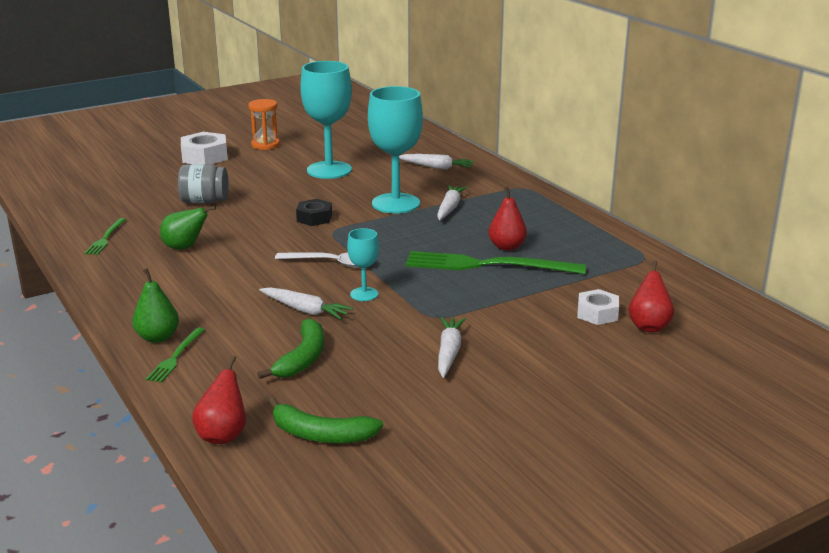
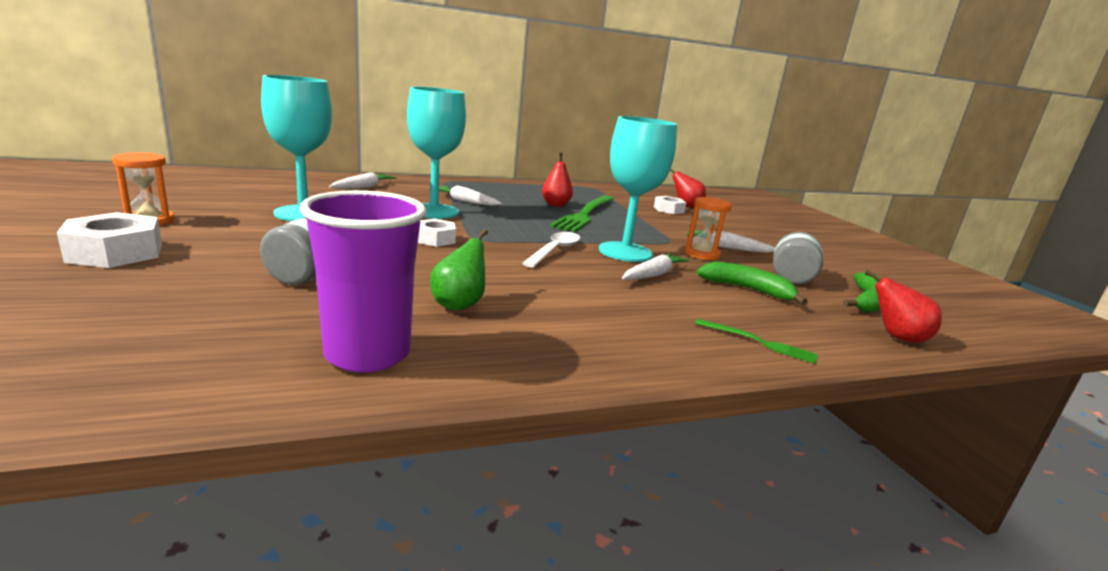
camera: 80 degrees left, 5 degrees down
(106, 238) = (367, 354): green fork -> purple cup
(158, 337) = (714, 347): green pear -> none
(314, 218) = (435, 239): black nut -> white nut
(364, 294) = (625, 252): turquoise goblet -> turquoise goblet, size x2.05
(370, 390) = (791, 277): none -> grey jar
(403, 335) = (701, 254): none -> orange hourglass

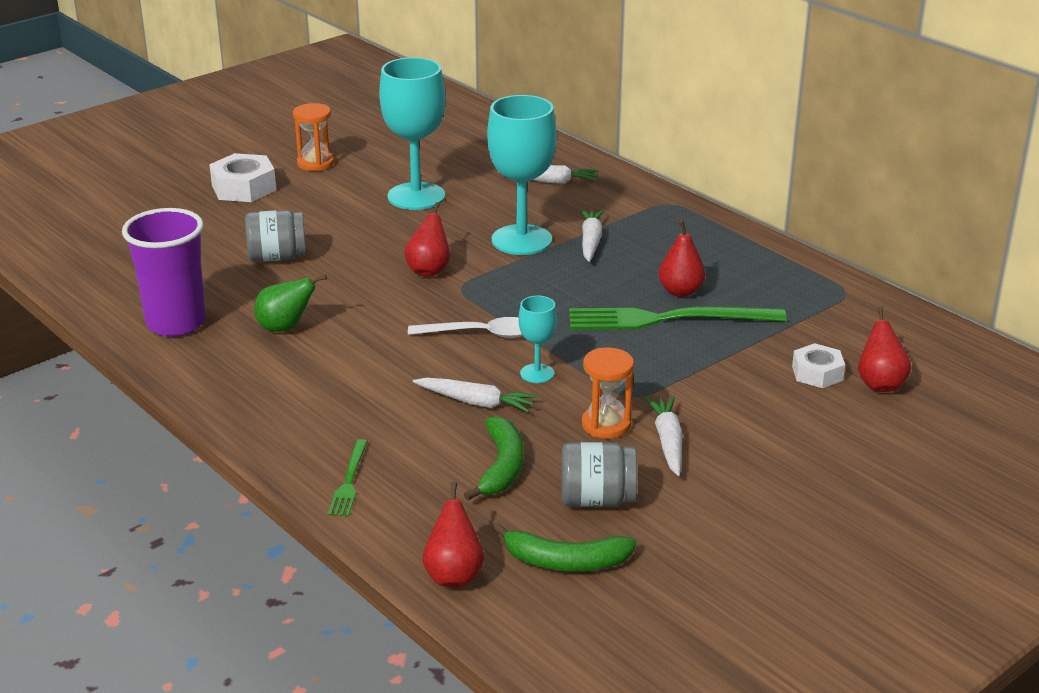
camera: 70 degrees right, 10 degrees up
(435, 239) = (429, 270): white nut -> red pear
(625, 252) = (537, 373): turquoise goblet -> turquoise goblet, size x0.49

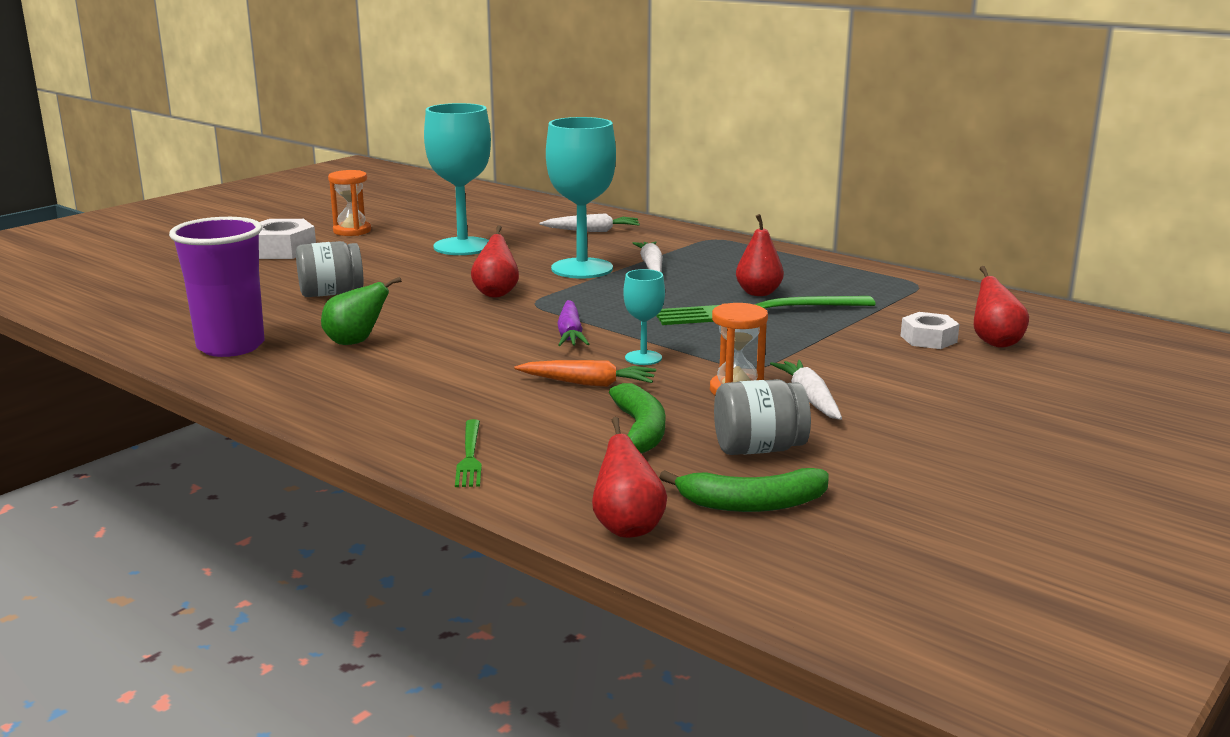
camera: 10 degrees left, 10 degrees down
(476, 402) = (588, 383): white carrot -> orange carrot
(481, 334) = (570, 333): white spoon -> purple carrot

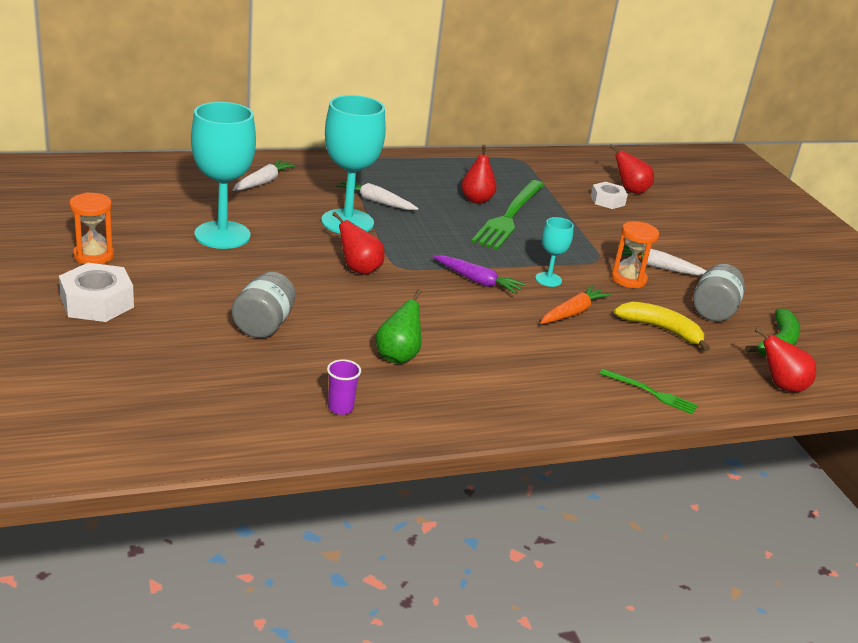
camera: 60 degrees left, 10 degrees up
(231, 346) = (340, 408): purple cup -> purple cup, size x0.42
(640, 431) = (661, 329): green banana -> yellow banana

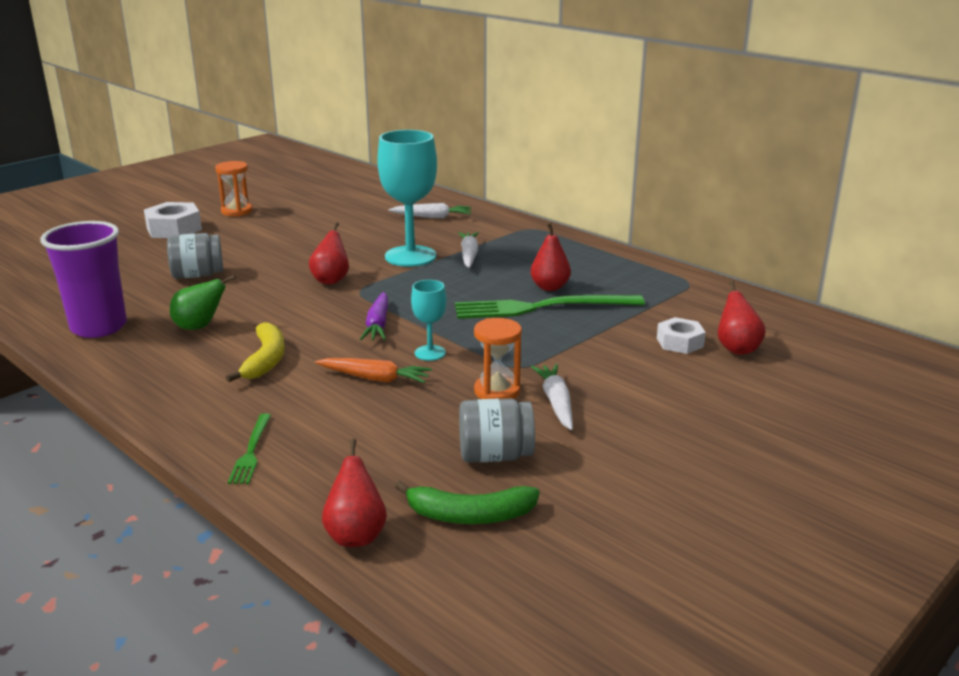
camera: 65 degrees right, 5 degrees down
(222, 235) = (320, 230): turquoise goblet -> none
(340, 408) = (99, 327): purple cup -> purple cup, size x2.39
(661, 329) = (401, 431): yellow banana -> yellow banana (265, 360)

